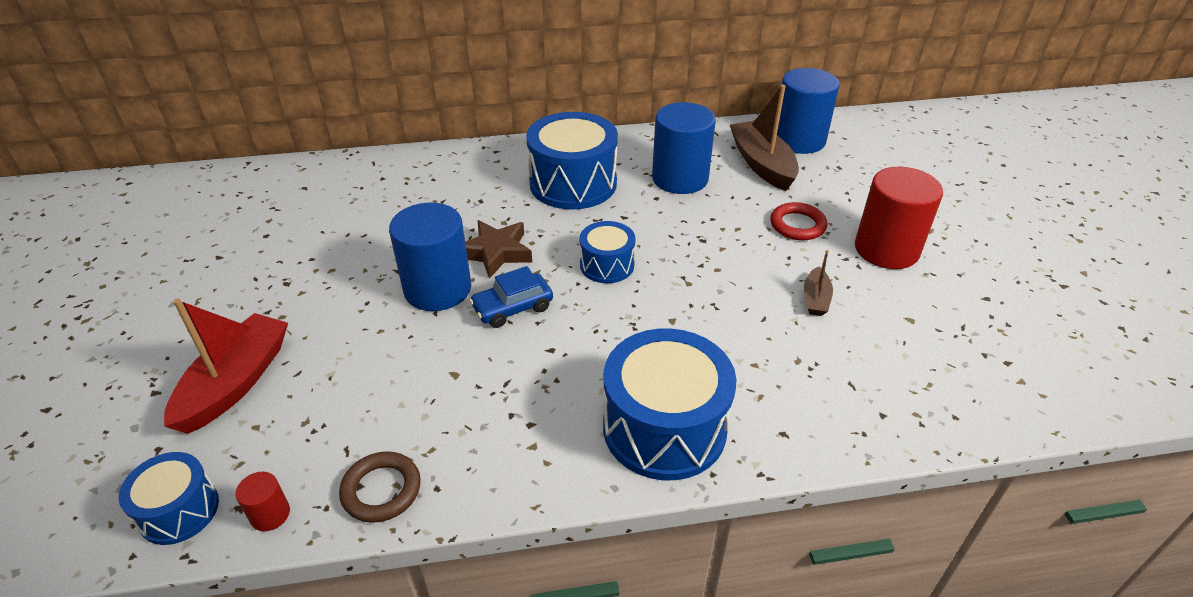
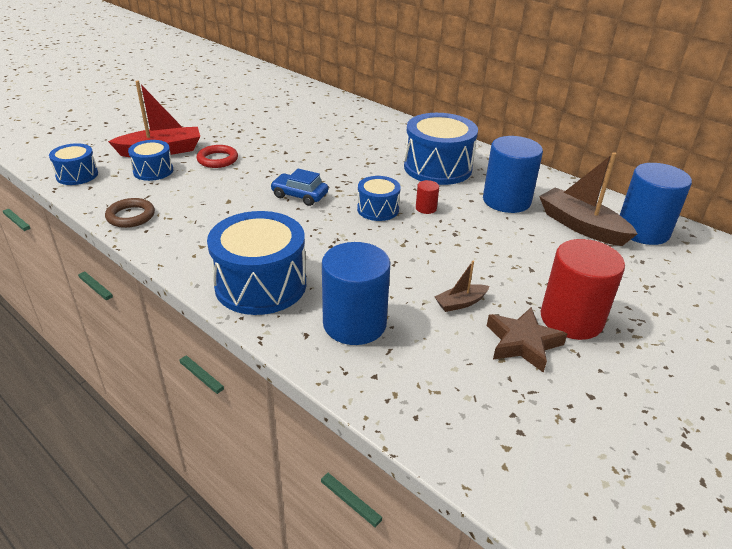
camera: 50 degrees right, 5 degrees down
(270, 514) = (92, 196): red cylinder -> red cylinder (426, 208)
(283, 415) = (153, 171): none -> blue drum
(437, 289) = (285, 168): blue cylinder -> blue cylinder (354, 324)
(496, 252) = (338, 171): brown star -> brown star (523, 343)
(762, 164) = (581, 226): brown boat -> brown boat turned 75 degrees counterclockwise
(797, 225) = (533, 266): red ring -> red ring (217, 159)

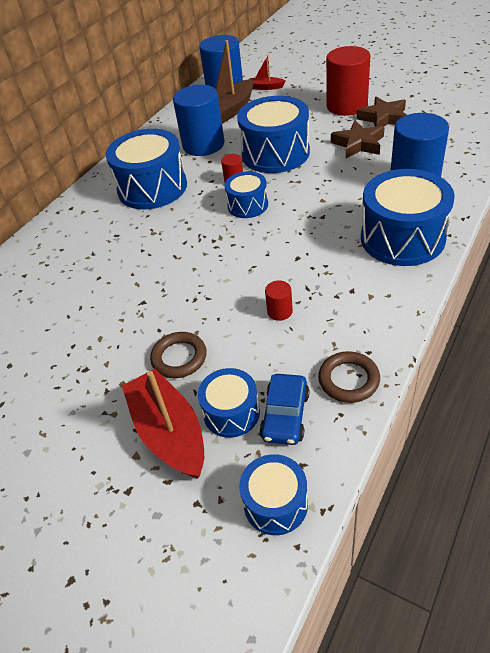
camera: 95 degrees left, 10 degrees up
(217, 159) = (179, 357): red ring -> brown ring
(224, 202) = (279, 311): none -> red cylinder
(299, 195) = (242, 260): blue car -> blue car (285, 415)
(460, 303) = (358, 144): brown boat -> brown star
(467, 240) = (275, 153): none -> blue drum
(646, 262) = (266, 87): none -> red boat

